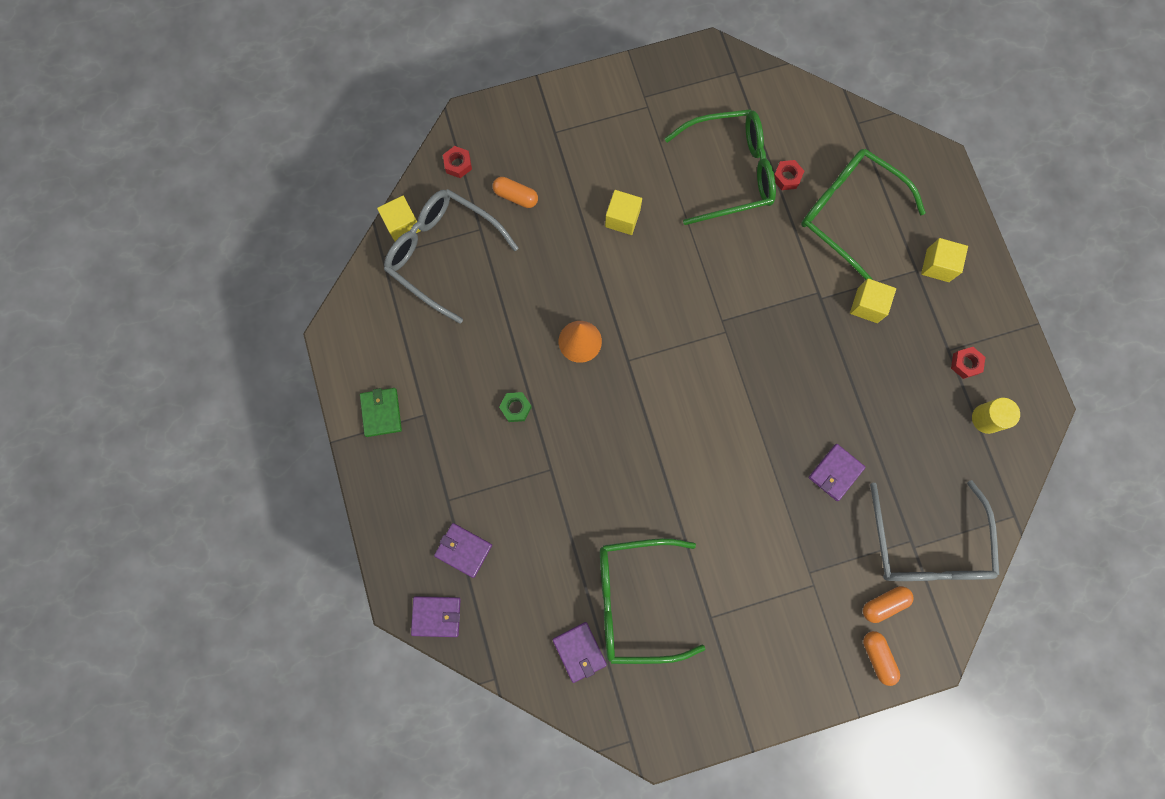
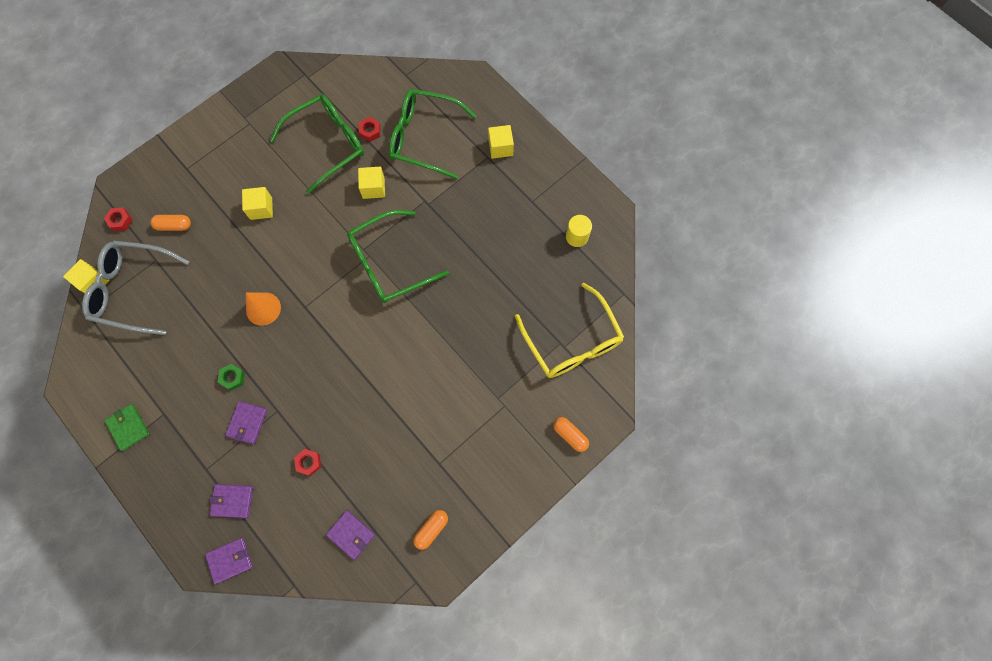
camera: 25 degrees left, 5 degrees down
(635, 600) = (378, 477): green glasses -> green glasses (389, 264)
(835, 472) = (487, 320): purple wallet -> purple wallet (247, 423)
(867, 305) = (463, 195): yellow cube -> yellow cube (373, 188)
(884, 603) = (559, 395): orange capsule -> orange capsule (431, 529)
(926, 545) = (572, 341): grey glasses -> yellow glasses
(965, 364) = (547, 206): red nut -> red nut (309, 462)

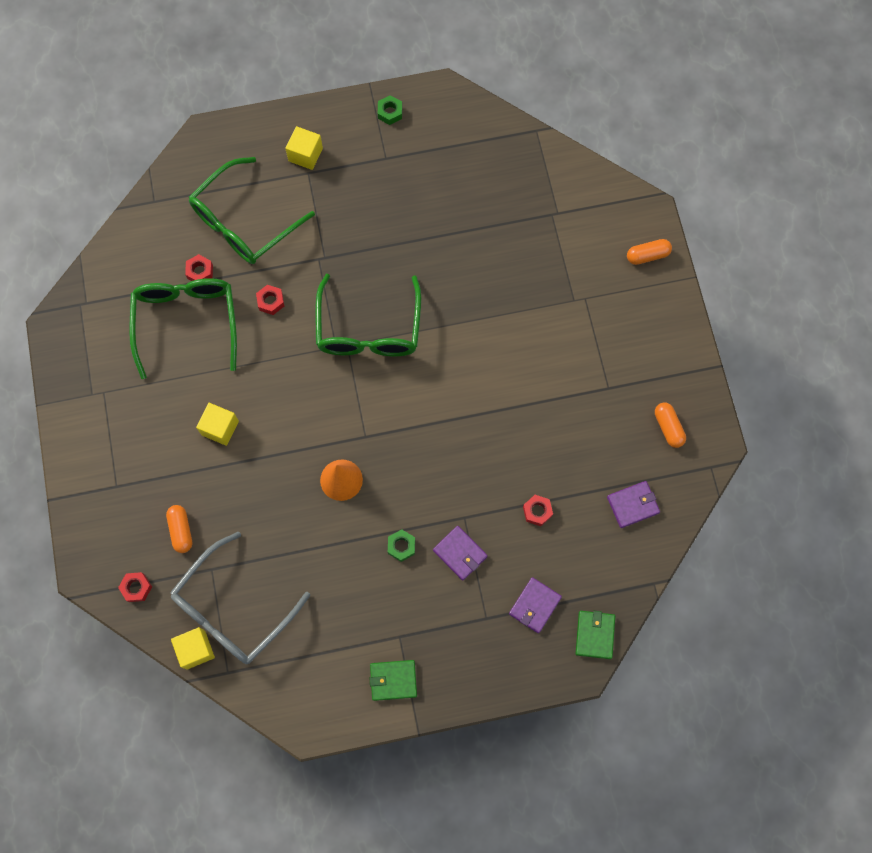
camera: 60 degrees left, 0 degrees up
(174, 225) = (181, 530): orange capsule -> orange capsule turned 45 degrees counterclockwise
(230, 560) = (594, 635): purple wallet -> green wallet
(373, 188) = (271, 301): yellow cube -> red nut
(570, 184) = (390, 112): none -> green nut
(572, 341) = (556, 202): yellow glasses -> none
(577, 236) = (450, 138): yellow cylinder -> none

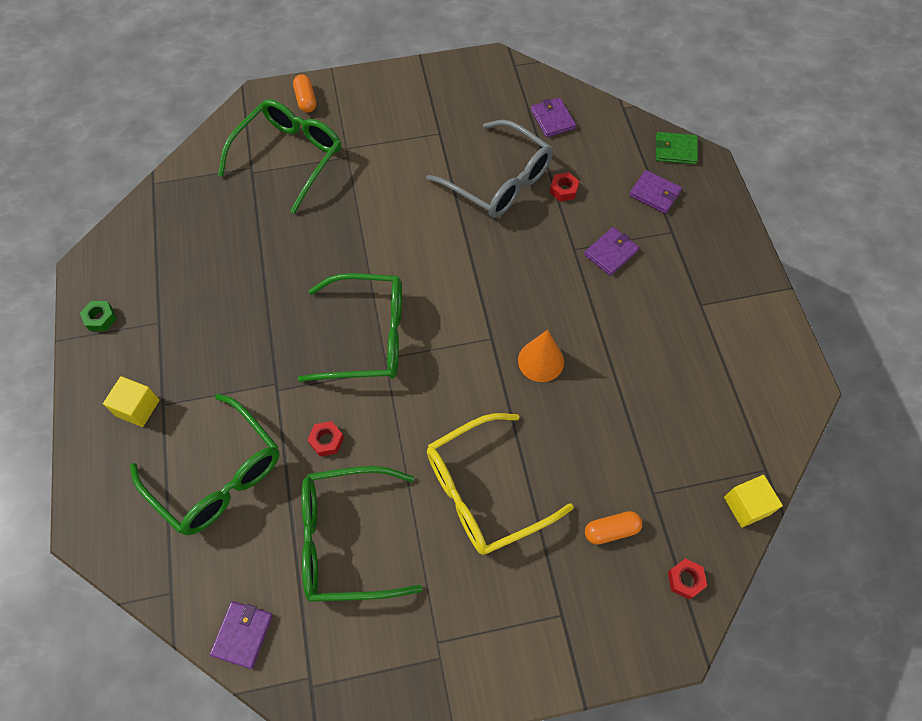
camera: 90 degrees left, 10 degrees down
(120, 254) = (242, 635): none -> purple wallet
(200, 271) = (279, 526): red nut -> none
(220, 428) = (484, 492): yellow cube -> yellow glasses
(233, 609) = (695, 467): grey glasses -> grey glasses (499, 181)
(393, 680) = (745, 309): green wallet -> none
(401, 546) = (608, 303): green nut -> none
(571, 246) = (289, 157): none -> green glasses
(668, 427) = (478, 92): orange capsule -> none

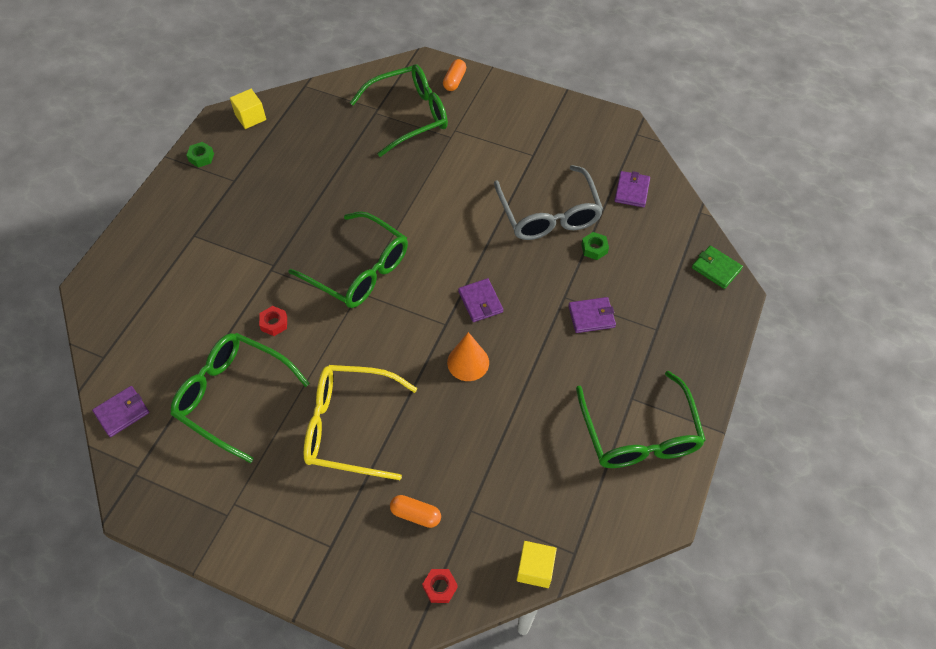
camera: 35 degrees right, 5 degrees down
(137, 408) = (177, 228): yellow cube -> yellow cube (250, 117)
(218, 476) = (189, 302): green glasses -> green glasses (639, 434)
(563, 190) = (594, 248): red nut -> green nut
(654, 193) = (668, 292): purple wallet -> purple wallet (480, 302)

